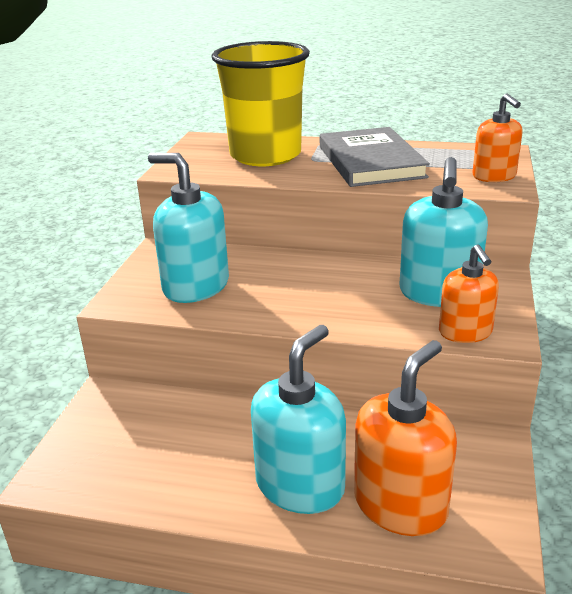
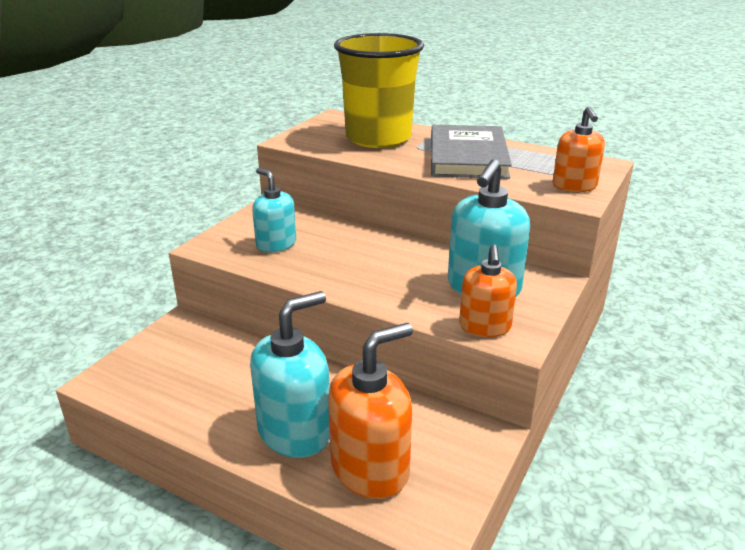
camera: 15 degrees right, 0 degrees up
(195, 286) = (276, 244): turquoise soap dispenser -> turquoise soap dispenser, size x0.64

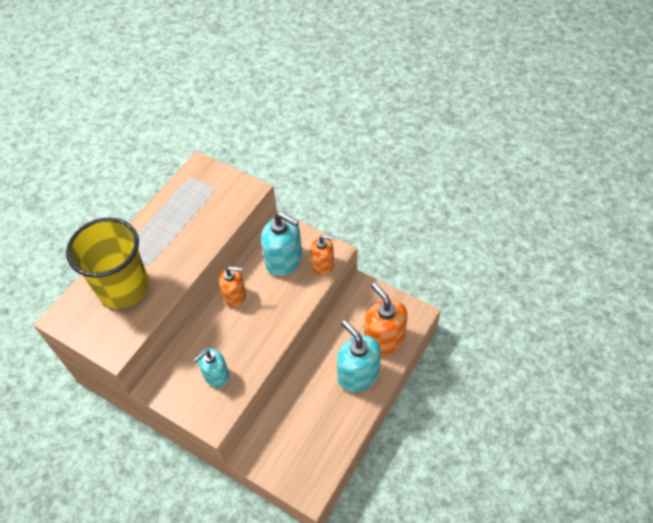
camera: 85 degrees left, 25 degrees up
(467, 156) = (173, 235): grey book -> none
(574, 186) = (232, 188): orange soap dispenser -> orange soap dispenser (235, 296)

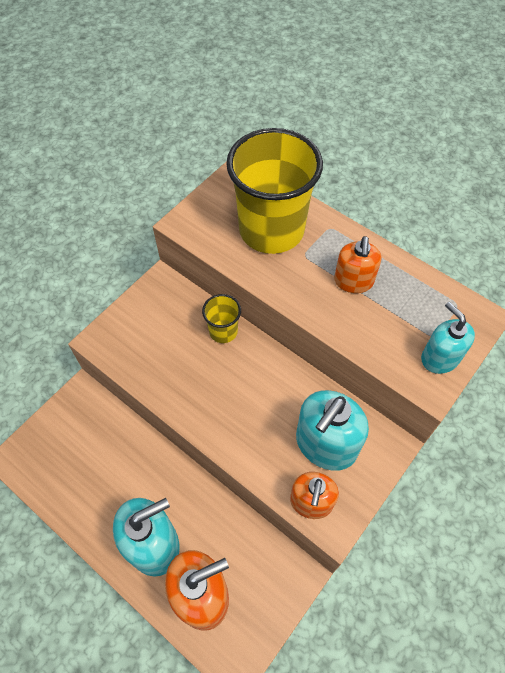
camera: 95 degrees right, 5 degrees up
(200, 333) = (223, 331): none -> yellow cup
(216, 375) = (160, 346): turquoise soap dispenser -> turquoise soap dispenser (440, 358)
(235, 296) = (273, 374): orange soap dispenser -> orange soap dispenser (353, 281)

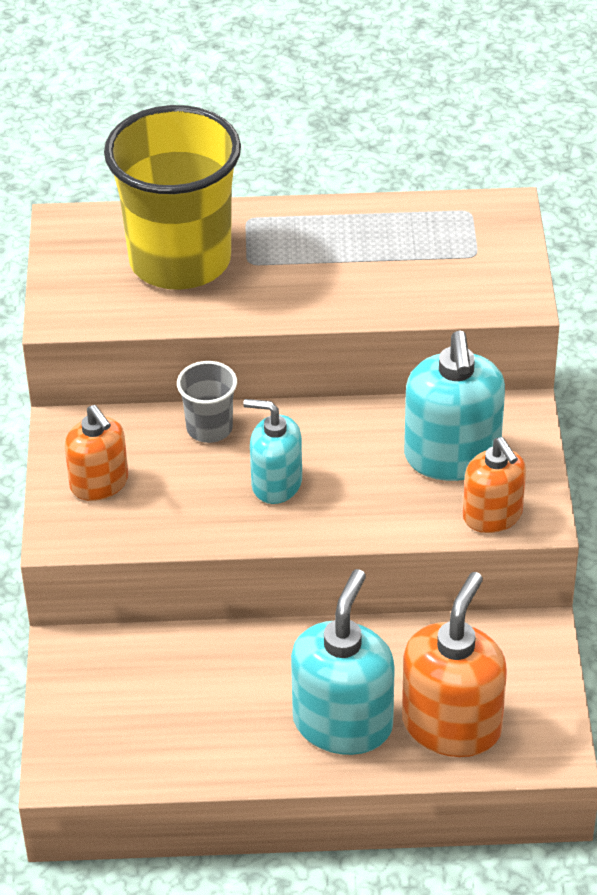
camera: 40 degrees left, 15 degrees down
(223, 331) = (209, 428): yellow cup -> grey cup
(353, 281) = (334, 255): orange soap dispenser -> orange soap dispenser (99, 483)
(440, 358) = (501, 270): turquoise soap dispenser -> turquoise soap dispenser (276, 483)

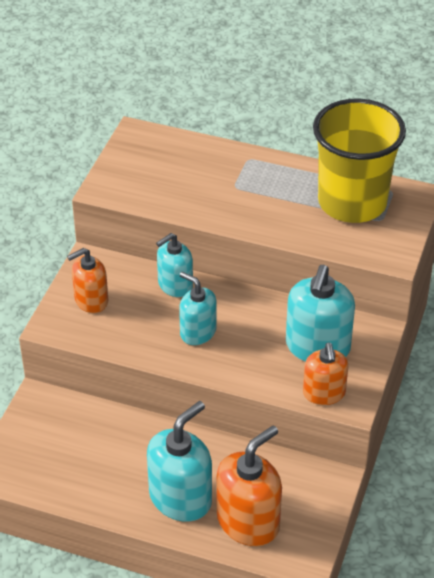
camera: 20 degrees right, 0 degrees up
(99, 483) = (91, 300): orange soap dispenser -> orange soap dispenser turned 75 degrees clockwise
(180, 260) = (193, 174): yellow cup -> yellow cup (352, 202)
(209, 428) = (175, 285): grey cup -> turquoise soap dispenser

